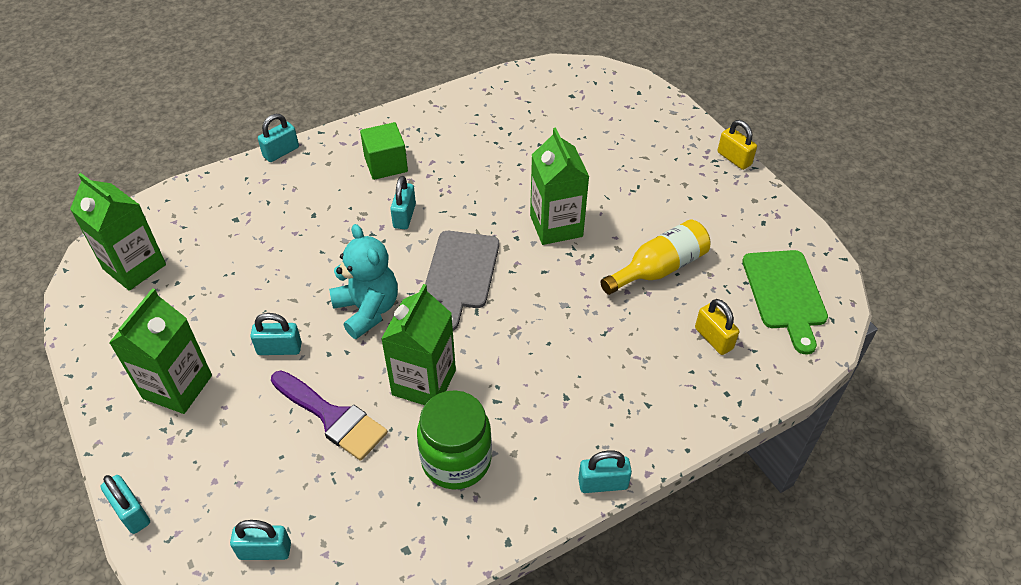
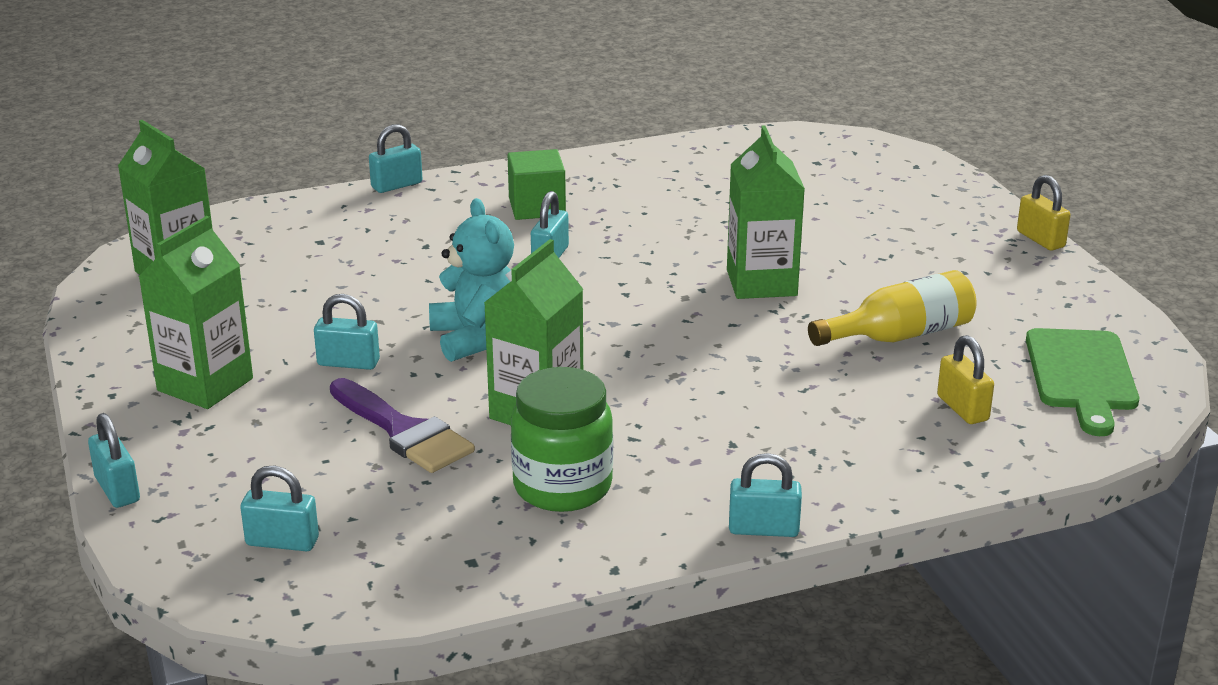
camera: 10 degrees right, 20 degrees down
(461, 274) = (614, 316): grey cutting board -> none

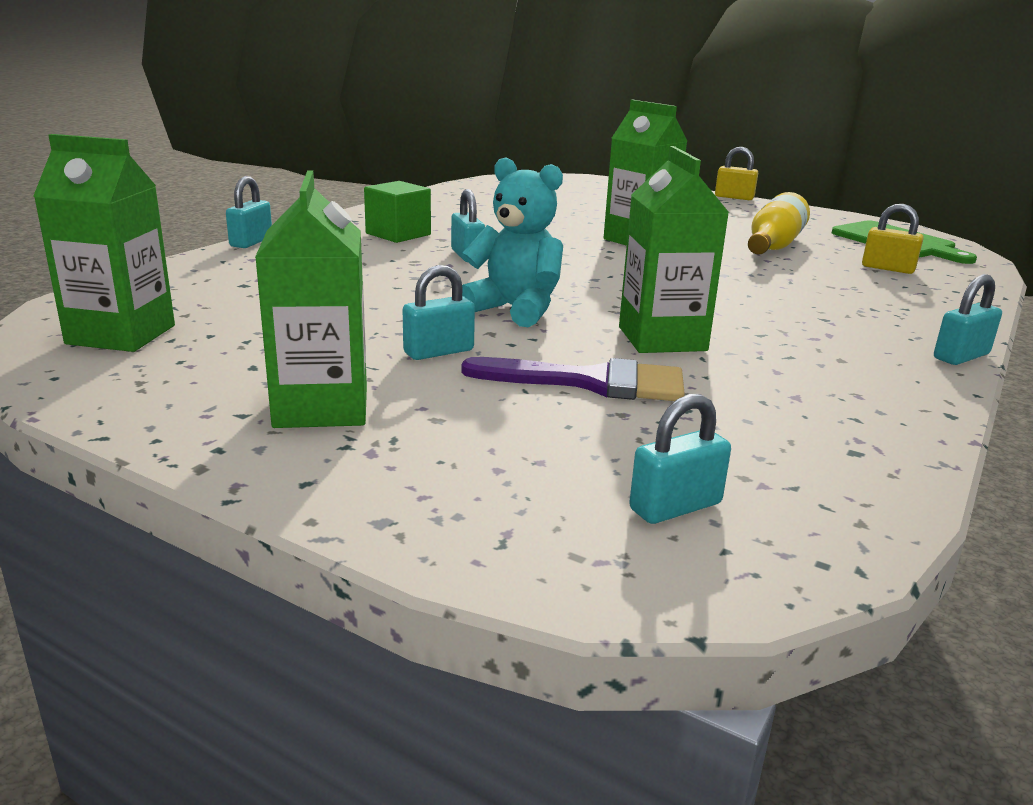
camera: 40 degrees left, 5 degrees down
(117, 490) = (396, 535): turquoise padlock -> none
(562, 487) = (791, 377): green jar -> none

